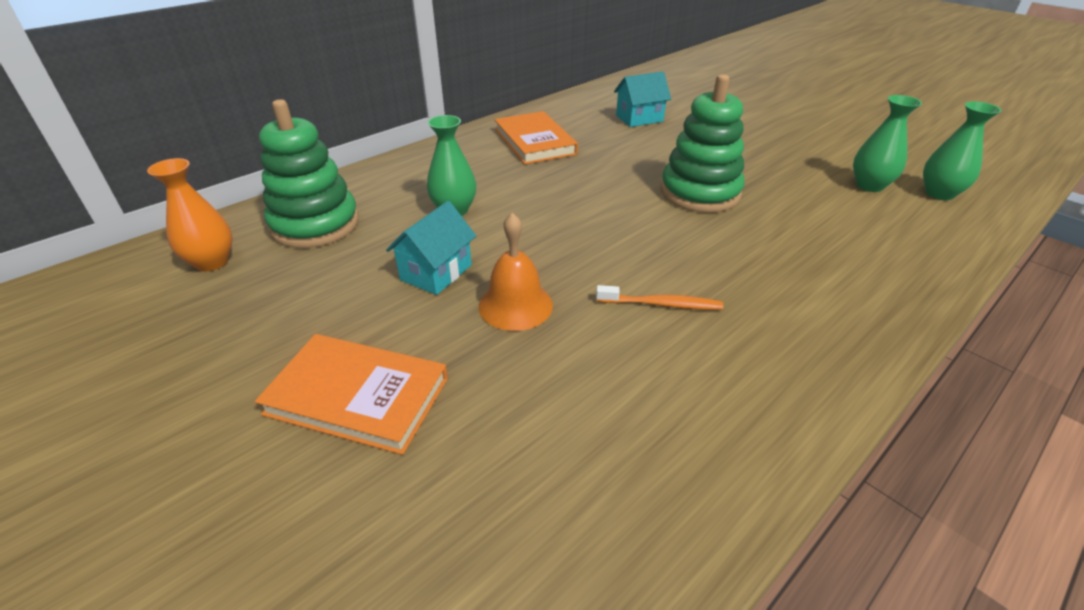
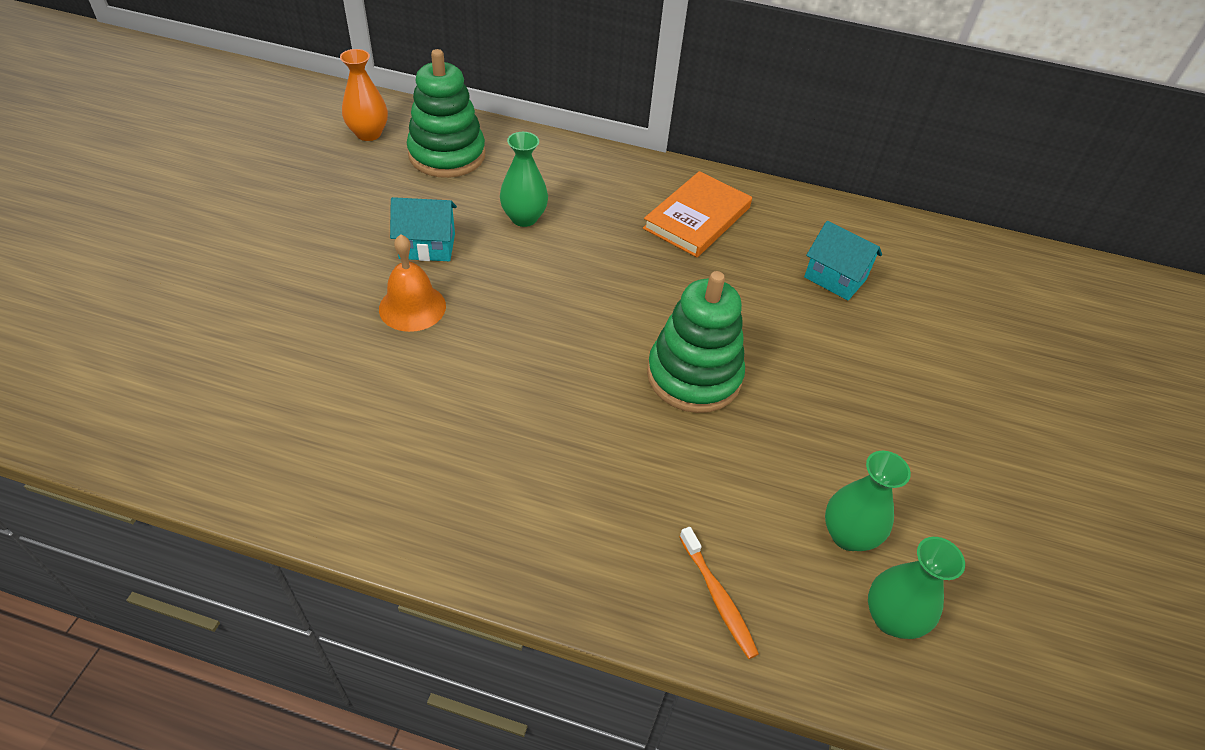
camera: 55 degrees right, 10 degrees up
(357, 396) = (273, 269): orange book -> none
(661, 304) = (468, 397): orange toothbrush -> orange toothbrush (718, 597)

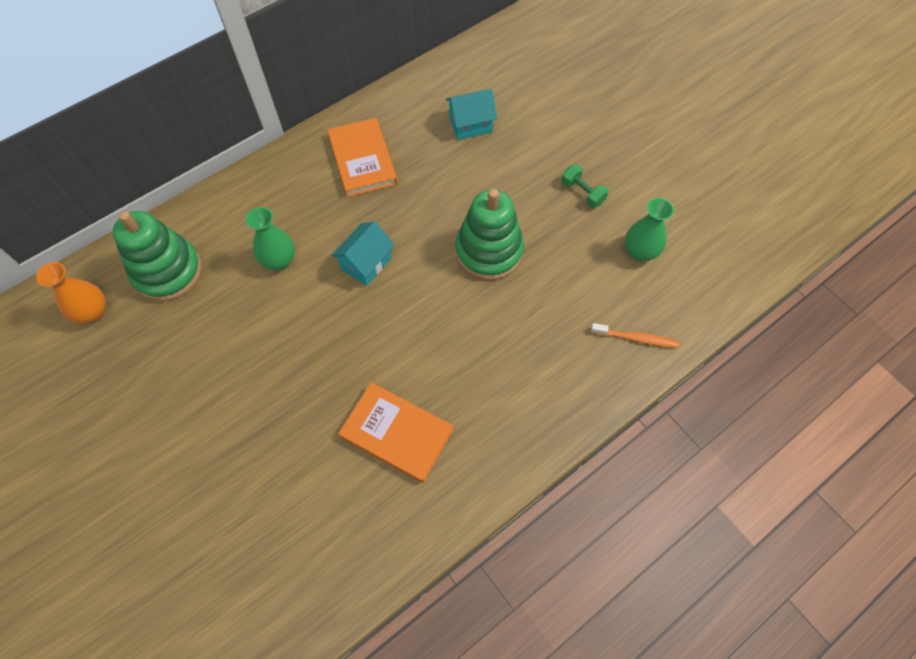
camera: 50 degrees left, 15 degrees up
(398, 409) = (397, 433): none -> orange book
(412, 307) = (311, 378): orange bell -> none
(427, 246) = (258, 338): turquoise house -> turquoise house (366, 263)
(864, 427) = (582, 193): none -> green dumbbell
(891, 618) = (694, 268): green vase -> none

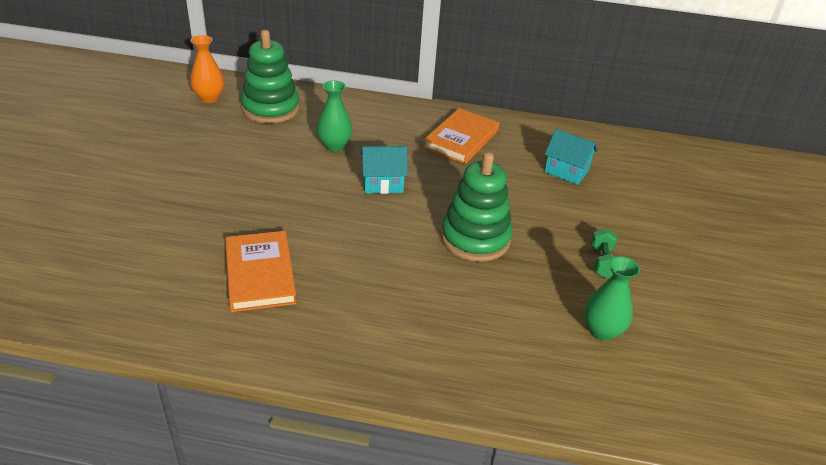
camera: 45 degrees right, 25 degrees down
(636, 338) = (515, 377): orange toothbrush -> none

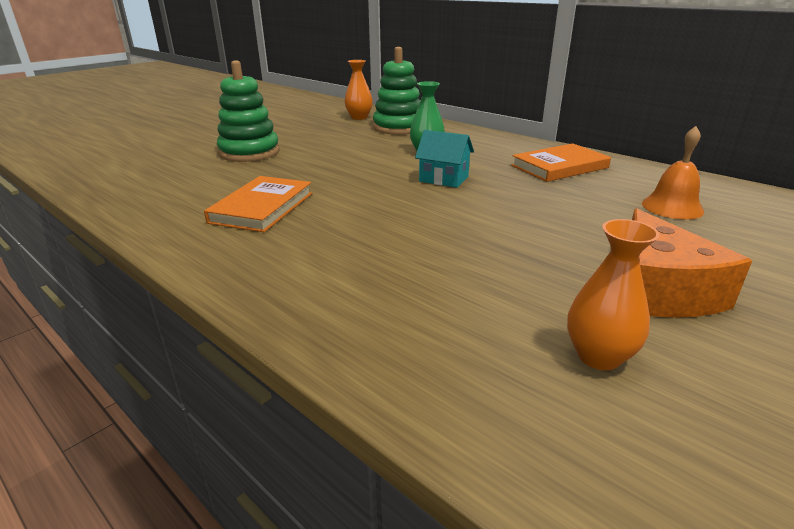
camera: 35 degrees right, 10 degrees down
(475, 238) = (500, 232): green stacking toy -> green stacking toy (249, 152)
(566, 171) = (672, 207): turquoise house -> orange bell
(602, 262) = (660, 290): green dumbbell -> orange cheese
(602, 331) = (598, 356): green vase -> orange vase

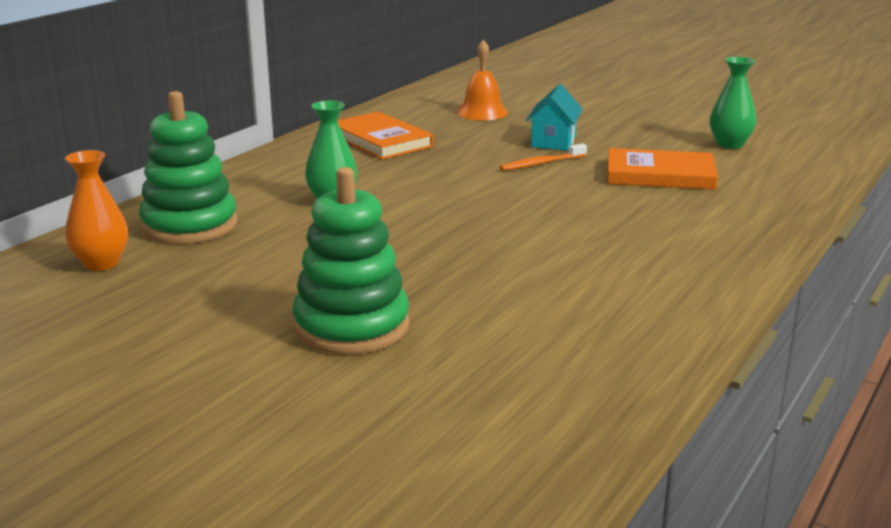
camera: 100 degrees left, 5 degrees down
(262, 207) = (584, 270): orange book -> orange book (660, 175)
(444, 179) = (441, 188): turquoise house -> turquoise house (553, 142)
(502, 218) = (541, 164): none -> orange toothbrush
(598, 356) = (729, 144): orange vase -> green vase
(660, 290) = (636, 127): orange cheese -> none

